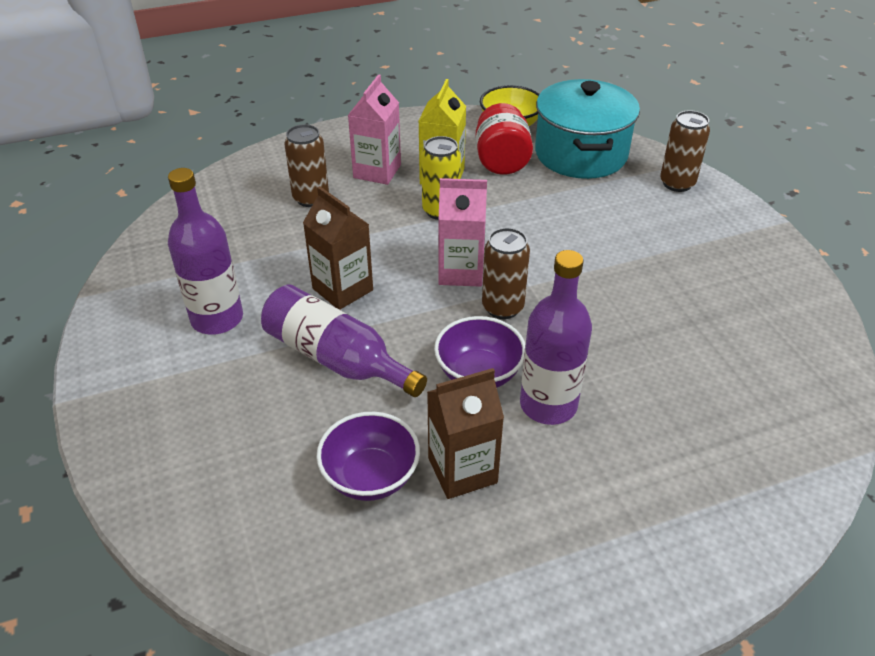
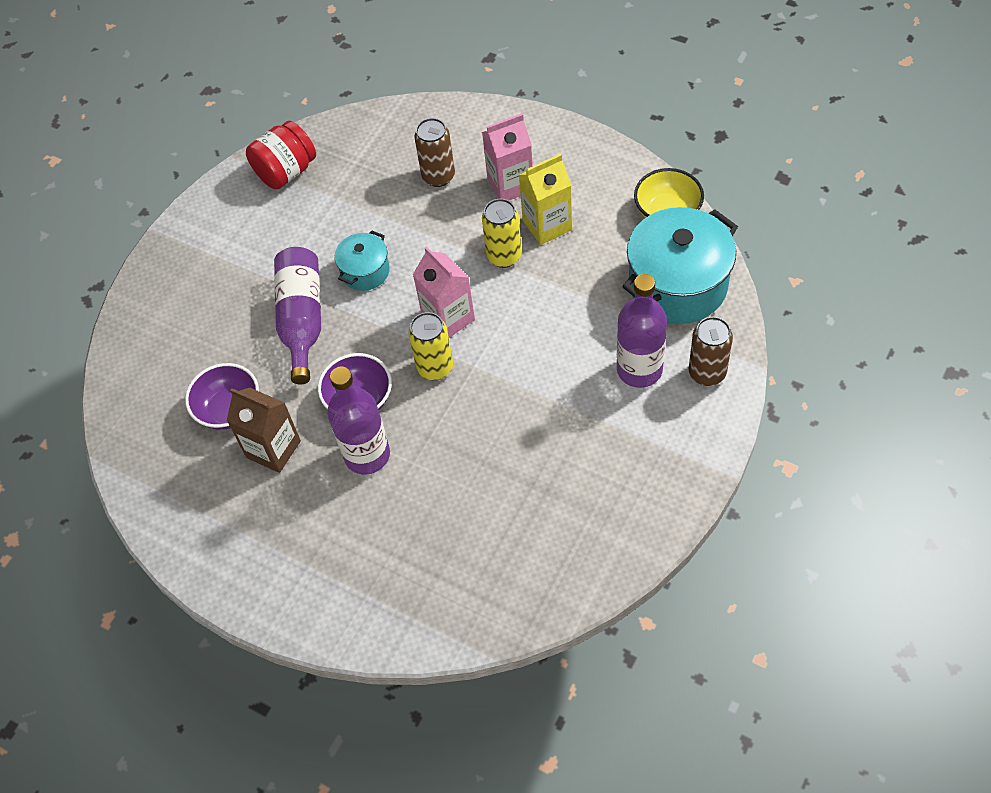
camera: 55 degrees right, 15 degrees up
(217, 319) = (277, 235): purple bottle -> purple bottle (639, 369)
(342, 289) = (365, 271): brown carton -> turquoise pot
(501, 161) = (608, 244): red jar -> red jar (286, 171)
(502, 307) = (435, 367): brown can -> yellow can

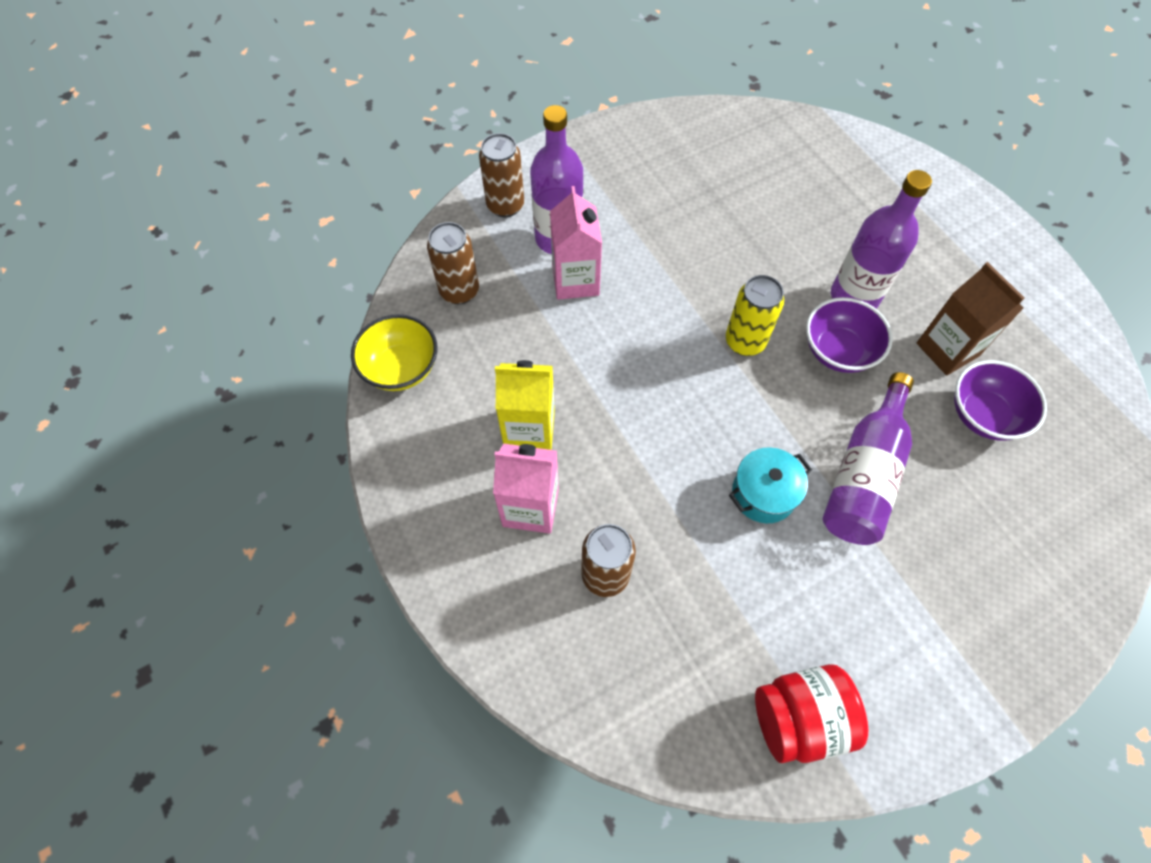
camera: 155 degrees left, 5 degrees up
(448, 318) = (702, 384): pink carton -> pink carton (575, 280)
(504, 256) = (600, 420): yellow can -> none
(678, 285) = (459, 291): turquoise pot -> brown can

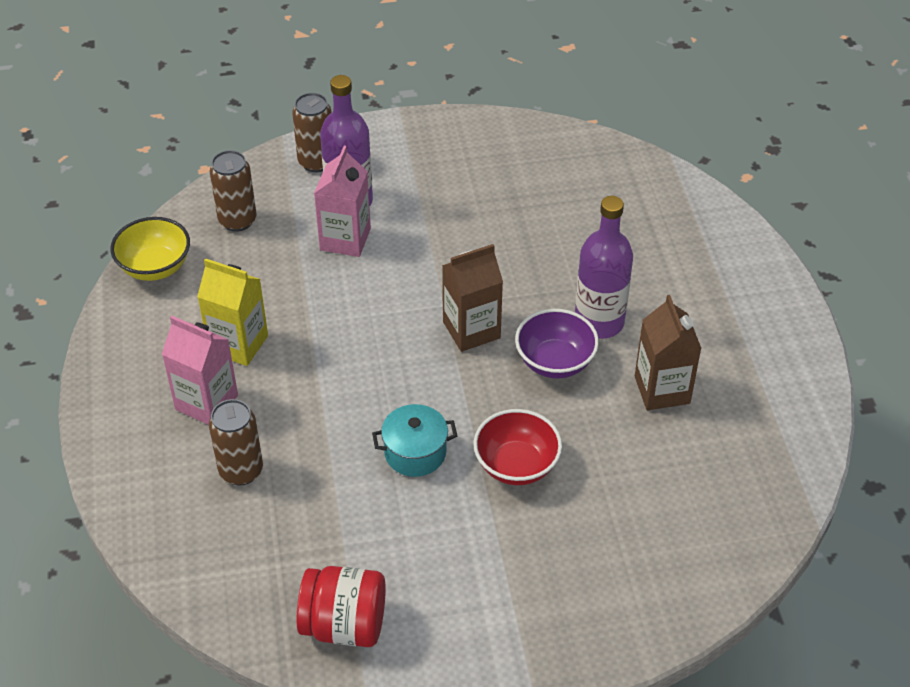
camera: 20 degrees right, 15 degrees down
(745, 341) = (471, 330): yellow can -> brown carton
(864, 475) = (516, 465): purple bottle -> red bowl
(983, 415) = (662, 452): purple bowl -> none

